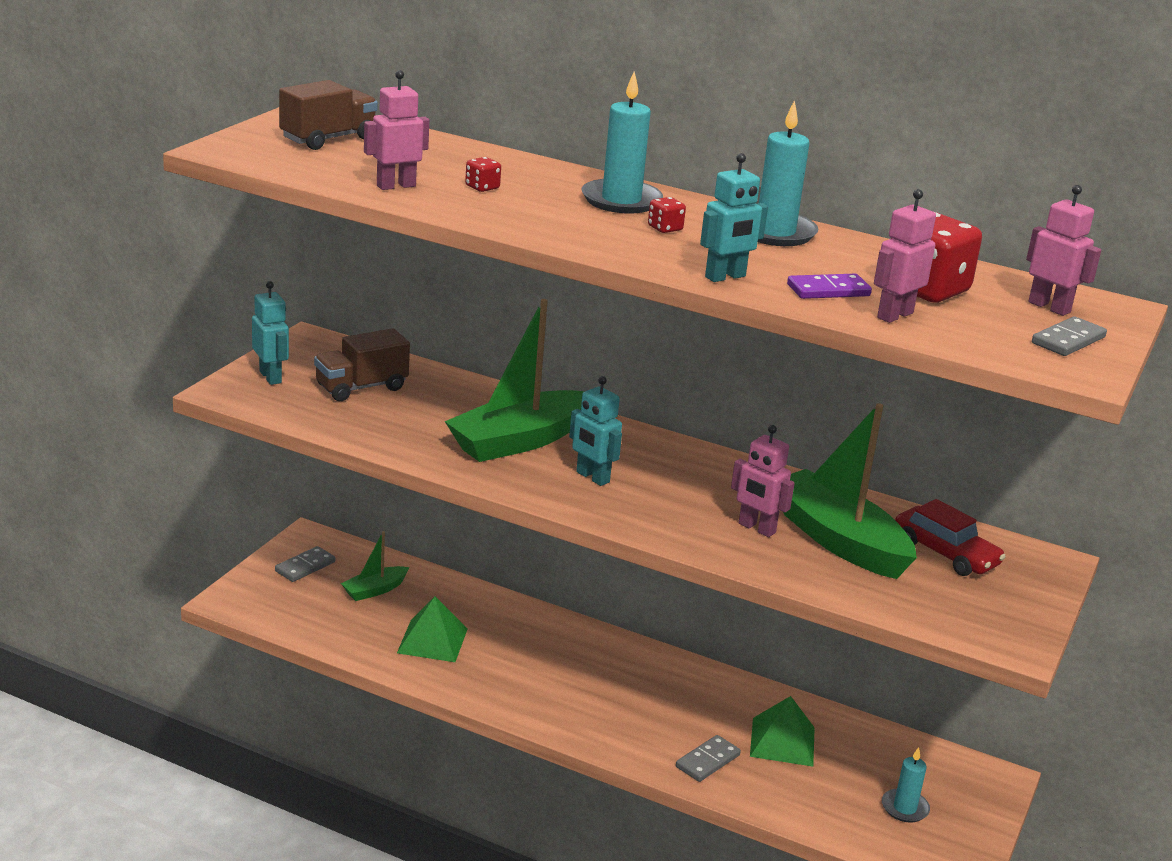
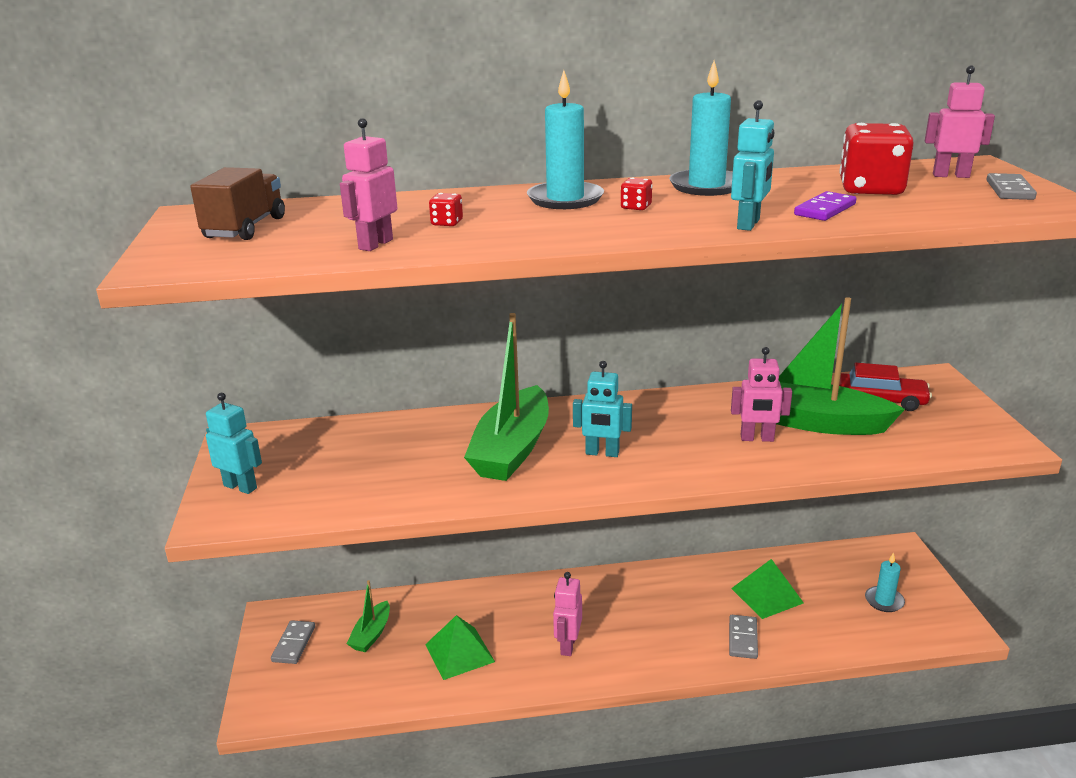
camera: 30 degrees left, 0 degrees up
(361, 387) = (332, 461): brown truck -> none
(894, 315) = (896, 210): pink robot -> pink robot (567, 645)

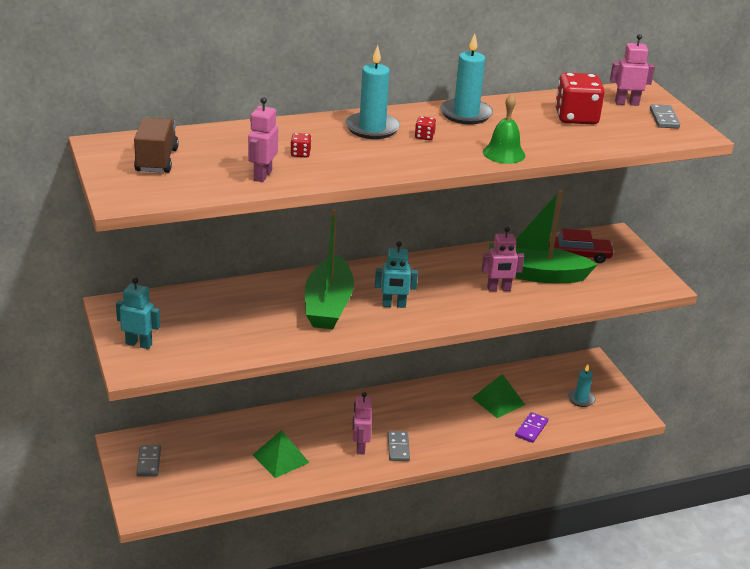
camera: 15 degrees left, 5 degrees up
(371, 634) = (207, 450): green boat -> none
(743, 638) = (485, 432): grey domino -> grey domino (398, 448)
(749, 224) = (504, 153): turquoise robot -> green bell
(825, 210) = (549, 139): purple domino -> purple domino (531, 429)

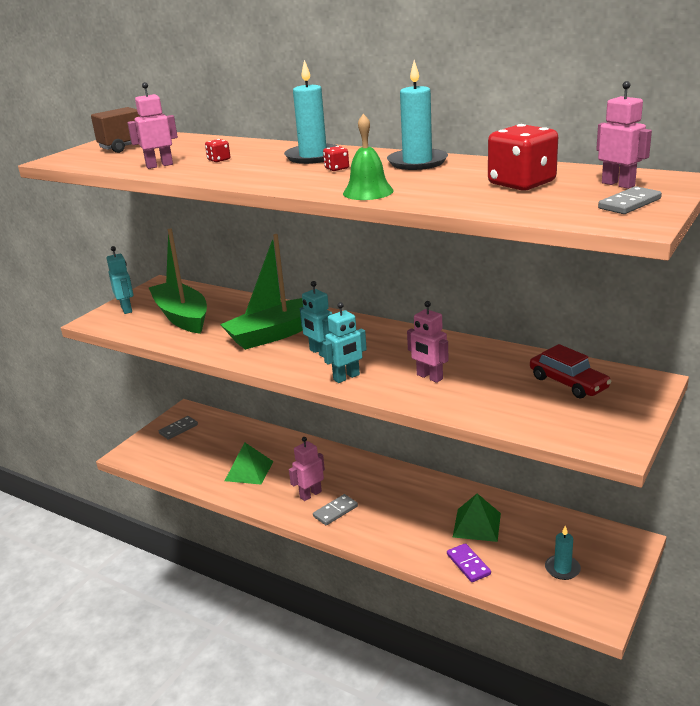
camera: 55 degrees right, 5 degrees down
(450, 315) = (346, 377): none -> turquoise robot
(531, 429) = (468, 564): purple domino -> purple domino turned 75 degrees clockwise
(535, 274) = (488, 380): green boat -> green boat (182, 317)

